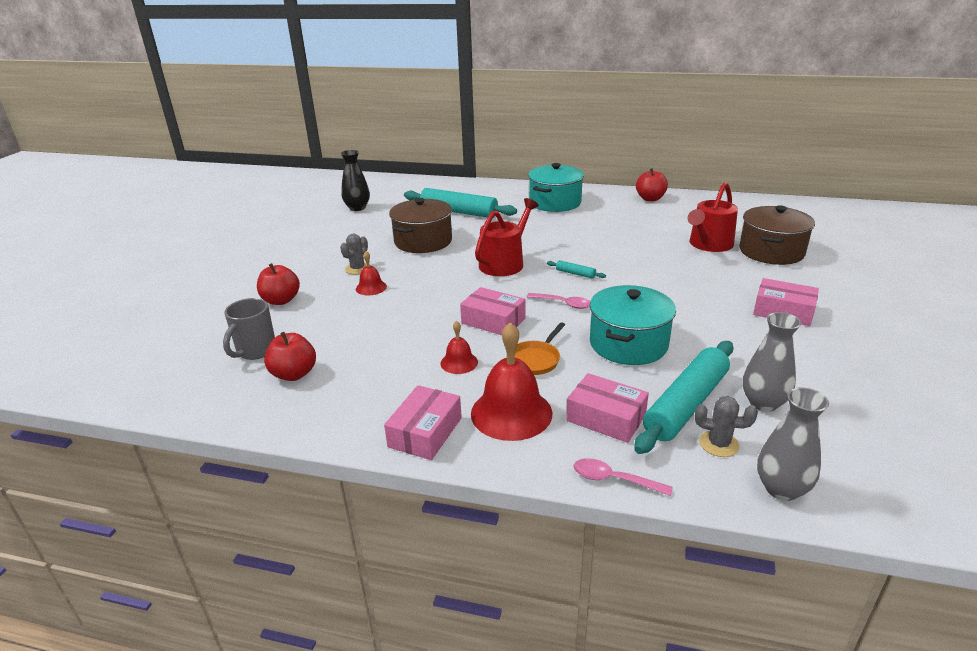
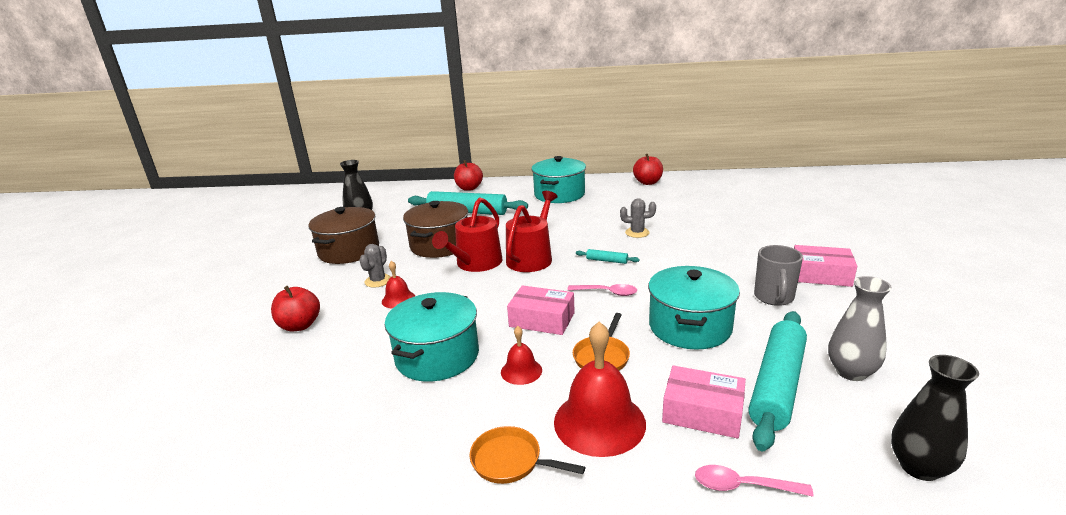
camera: 10 degrees left, 5 degrees down
(255, 351) = (282, 389): grey mug -> grey mug (774, 298)
(294, 374) = (335, 411): red apple -> red apple (469, 188)
(390, 341) = (437, 356): none -> turquoise pot
(425, 432) = (511, 461): pink box -> orange pan
(709, 245) = (721, 219): red watering can -> red watering can (476, 264)
(719, 444) = (831, 425): grey cactus -> grey cactus (637, 233)
(771, 252) = (780, 220): brown pot -> brown pot (349, 251)
(781, 489) = (919, 467): grey vase -> black vase

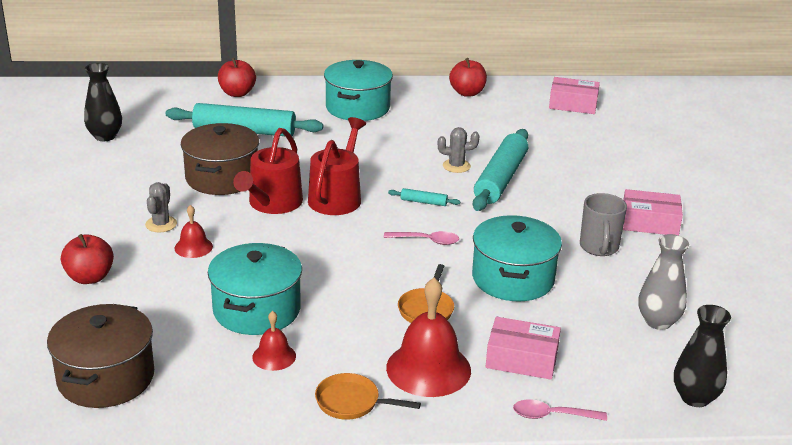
camera: 10 degrees left, 5 degrees up
(349, 251) = (109, 184): brown pot -> brown pot (106, 378)
(521, 371) = (347, 324): red bell -> red bell (274, 356)
(542, 320) = (360, 271): pink box -> pink box (573, 104)
(777, 385) = (591, 334): turquoise rolling pin -> turquoise rolling pin (501, 179)

